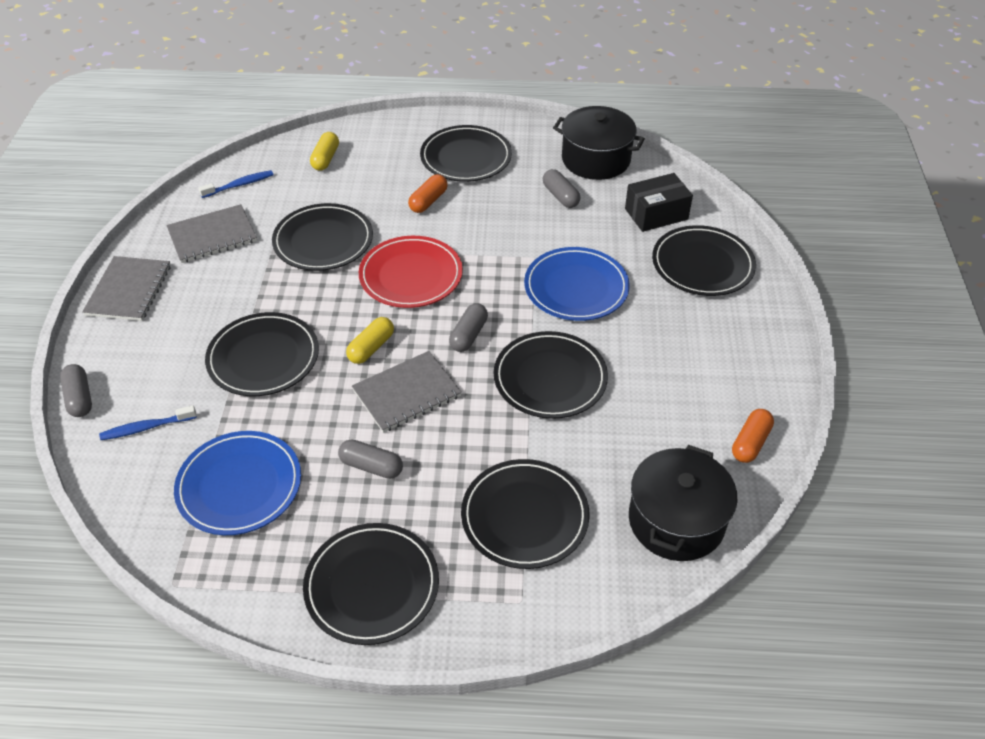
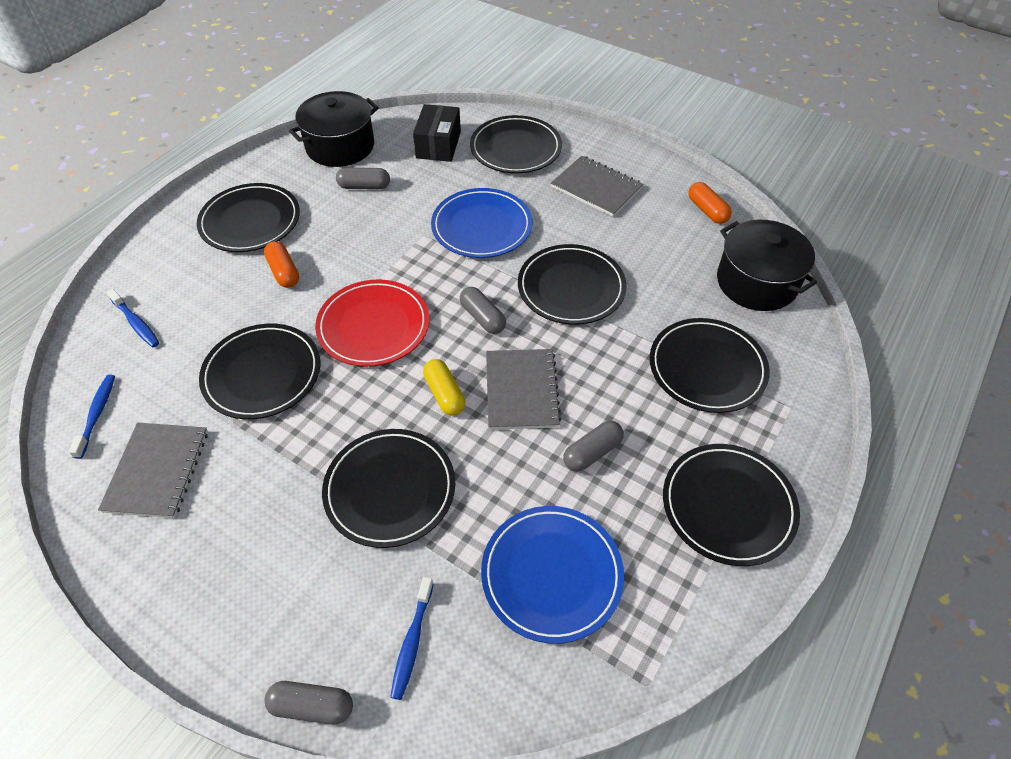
camera: 60 degrees left, 5 degrees up
(129, 290) = (170, 591): grey notebook -> grey notebook (596, 188)
(325, 159) = (136, 323): yellow capsule -> blue toothbrush

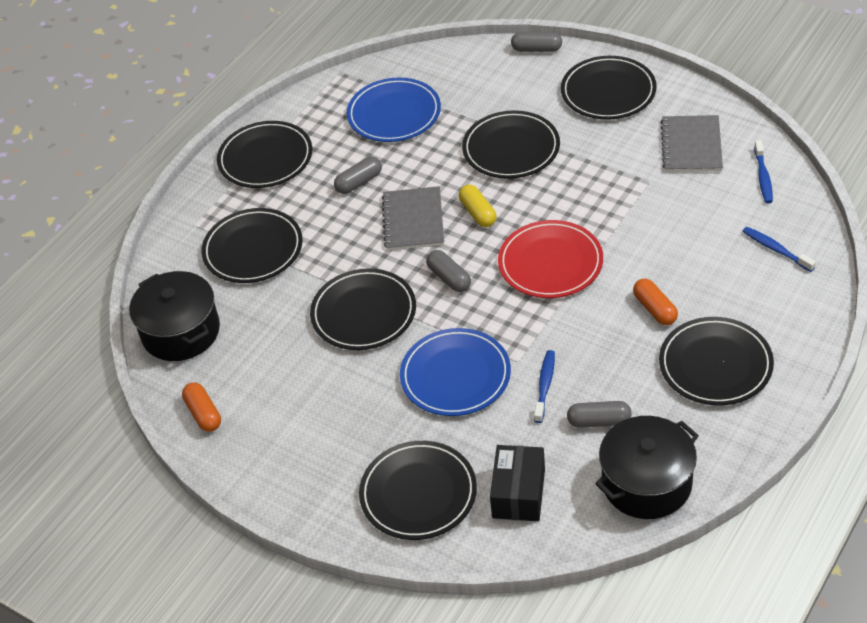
camera: 175 degrees left, 5 degrees down
(262, 374) = (638, 216): black plate -> black plate (608, 92)
(412, 642) = (482, 77): blue toothbrush -> blue toothbrush (545, 385)
(596, 188) = (323, 437): grey notebook -> none

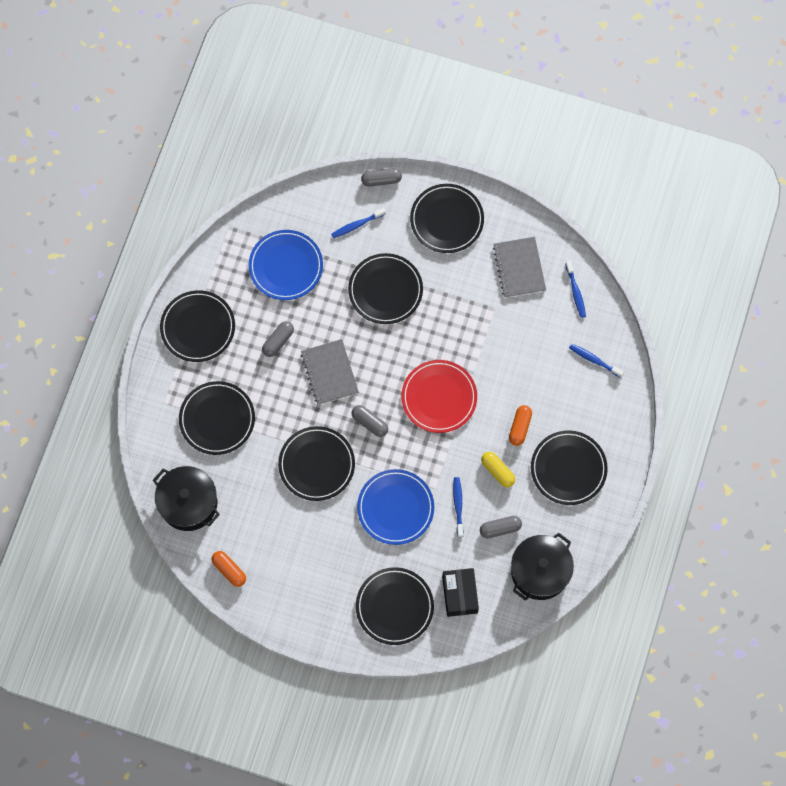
camera: 20 degrees left, 25 degrees up
(478, 213) = (375, 358): yellow capsule -> yellow capsule (497, 471)
(494, 86) = (356, 225): none -> blue toothbrush
(655, 309) = (520, 427): orange capsule -> orange capsule turned 60 degrees clockwise

